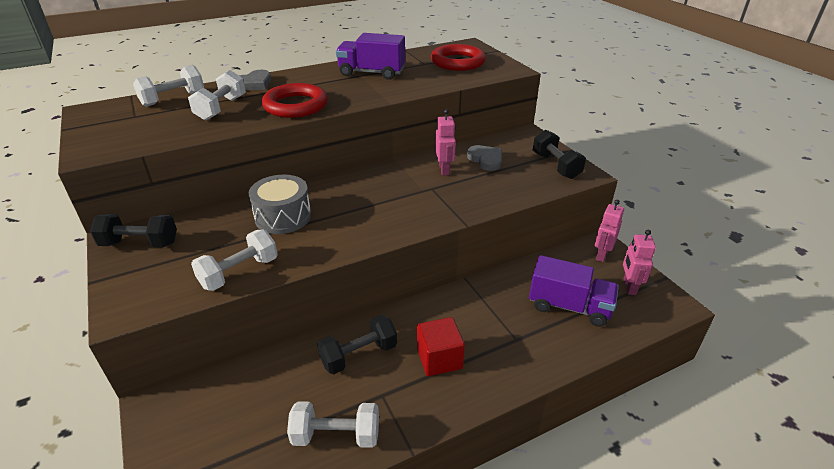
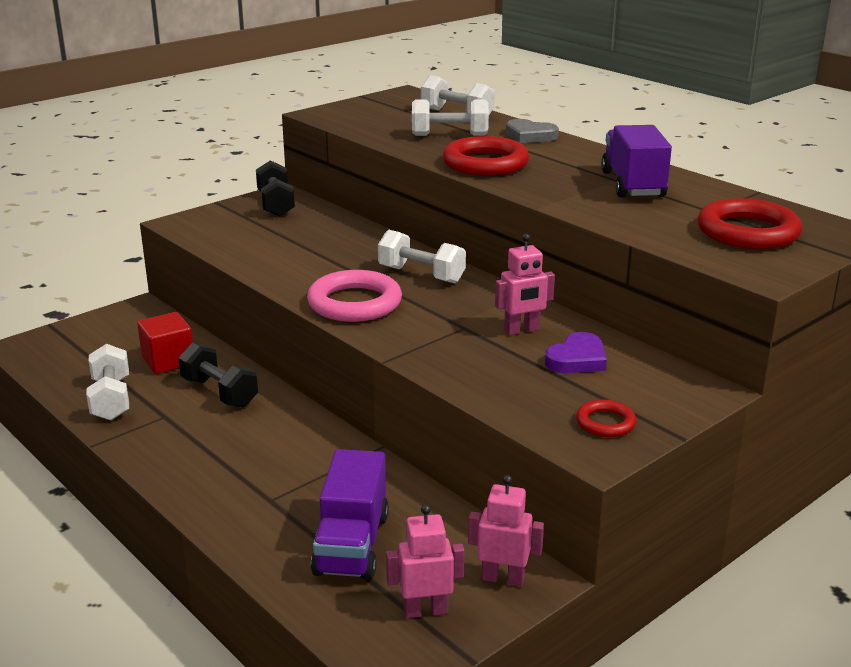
camera: 75 degrees right, 10 degrees down
(239, 273) = (244, 253): white dumbbell -> white dumbbell (421, 275)
(283, 217) = (349, 253): grey drum -> none
(374, 226) = (354, 303): none -> pink ring
(439, 358) = (223, 444): red cube -> red cube (168, 361)
(486, 160) = (577, 359): grey heart -> purple heart
(555, 166) = (605, 423): black dumbbell -> red ring

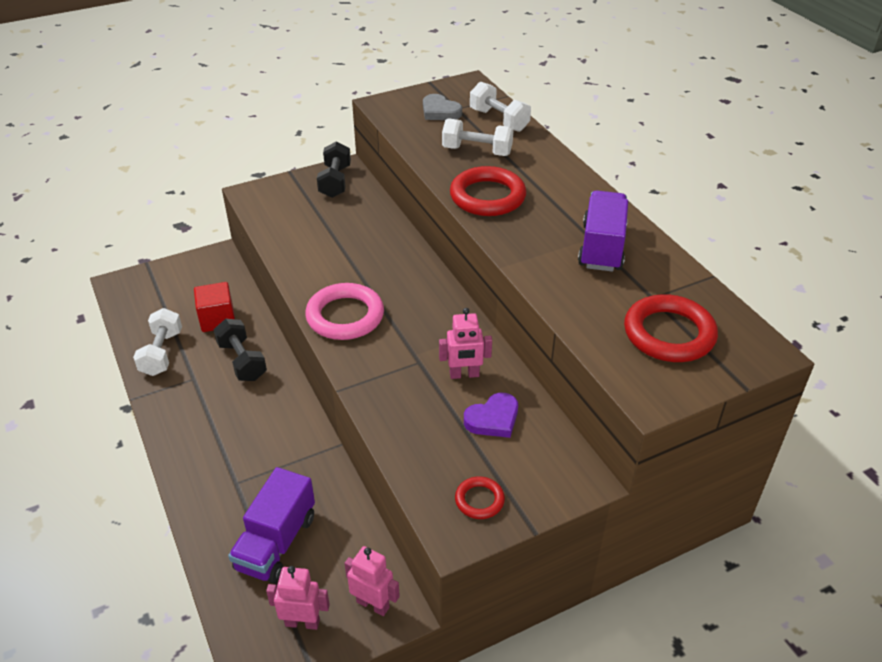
camera: 15 degrees right, 15 degrees up
(421, 275) = (413, 290): white dumbbell -> none
(530, 136) = (547, 162): grey heart -> grey heart (440, 111)

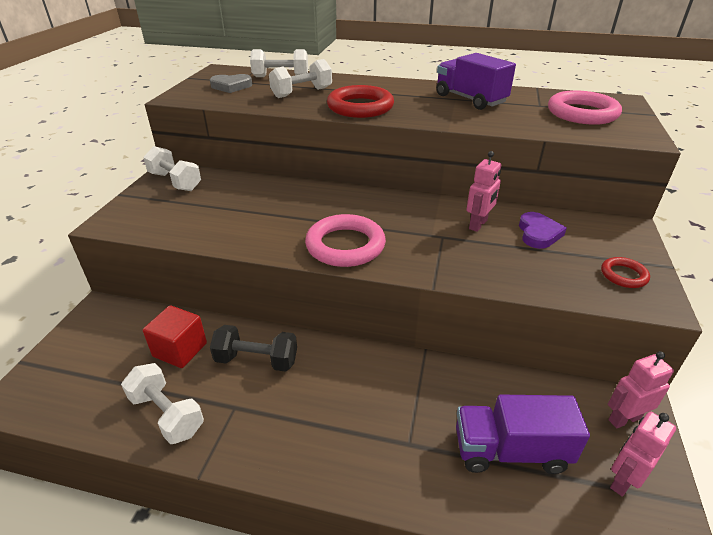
camera: 50 degrees left, 5 degrees down
(276, 542) = (510, 450): purple truck -> purple truck turned 120 degrees clockwise
(335, 182) = (175, 182): black dumbbell -> white dumbbell
(669, 334) = (582, 113): red ring -> pink ring

